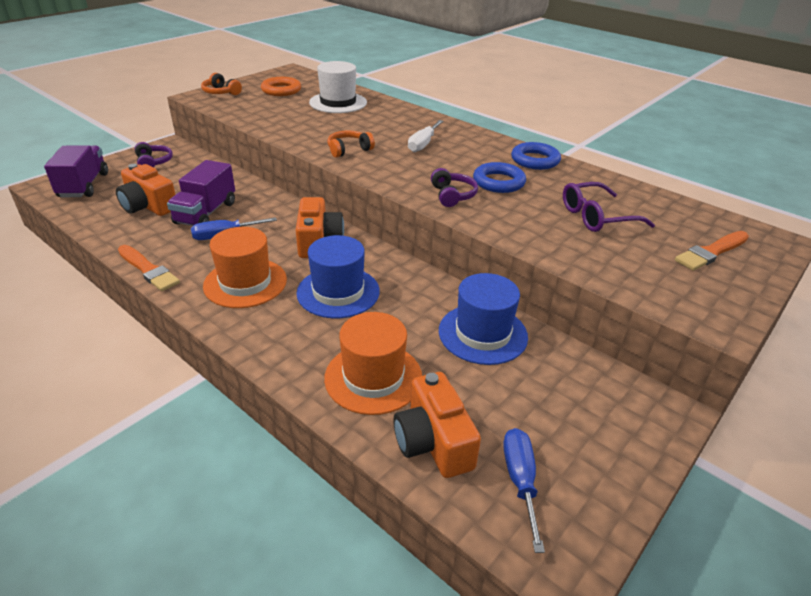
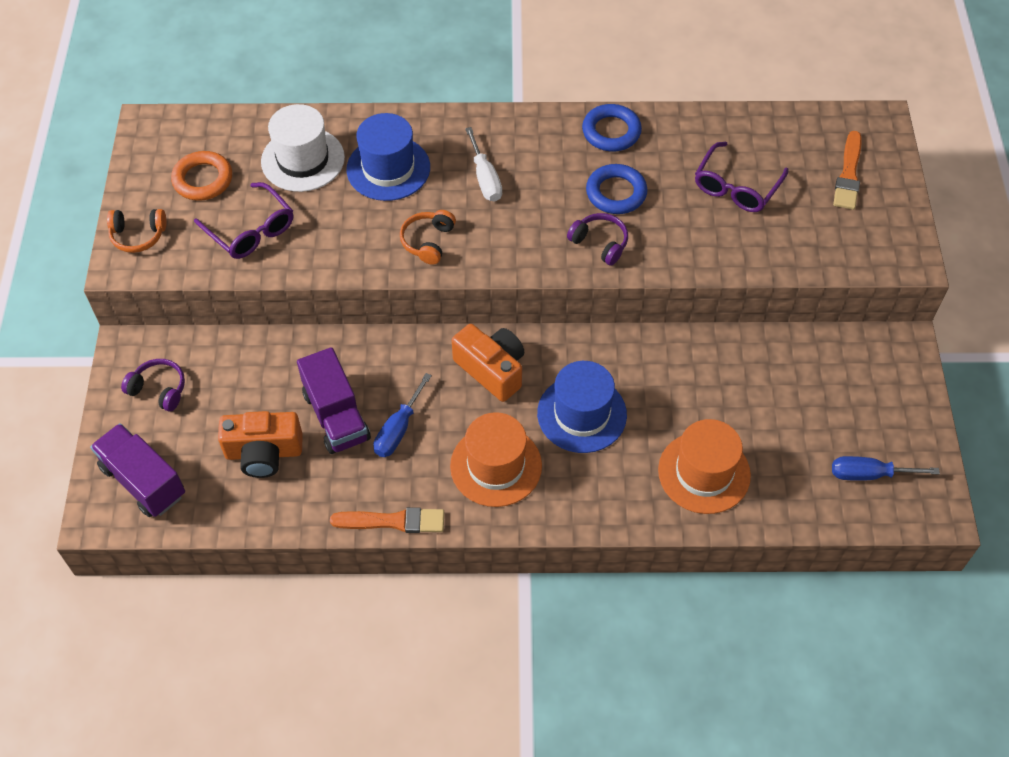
camera: 40 degrees left, 20 degrees up
(270, 110) = (250, 230): none -> purple glasses
(433, 442) = (795, 490): orange camera -> none
(482, 334) = (731, 369): blue hat -> blue hat (388, 168)
(520, 481) = (869, 474): blue screwdriver -> blue screwdriver turned 45 degrees counterclockwise

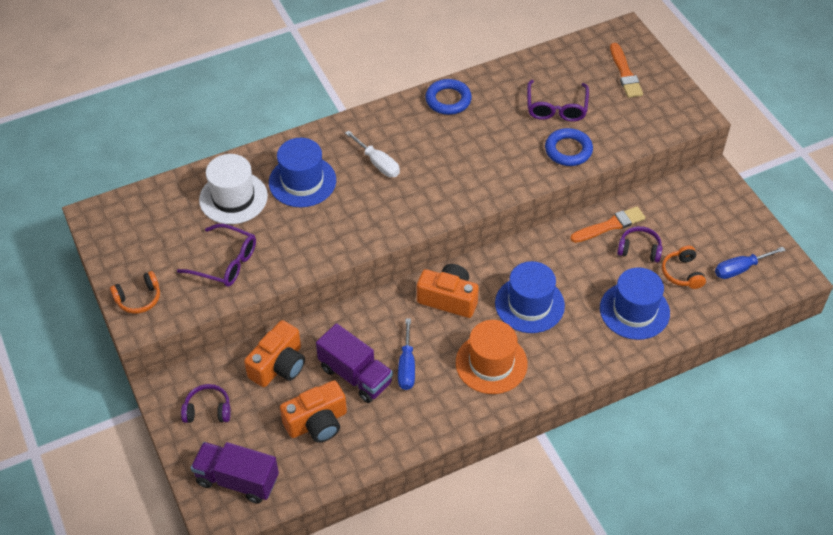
camera: 25 degrees left, 5 degrees down
(203, 179) = (164, 239): orange ring -> none
(261, 370) = (279, 365): none -> orange camera
(393, 521) = (441, 431): orange brush -> orange brush (610, 225)
(428, 241) = (364, 222): orange headphones -> orange headphones (682, 273)
(600, 243) = (486, 179): purple headphones -> purple headphones (639, 249)
(616, 193) = (477, 141): blue ring -> blue ring (568, 150)
(704, 472) = (634, 311): orange hat -> blue hat

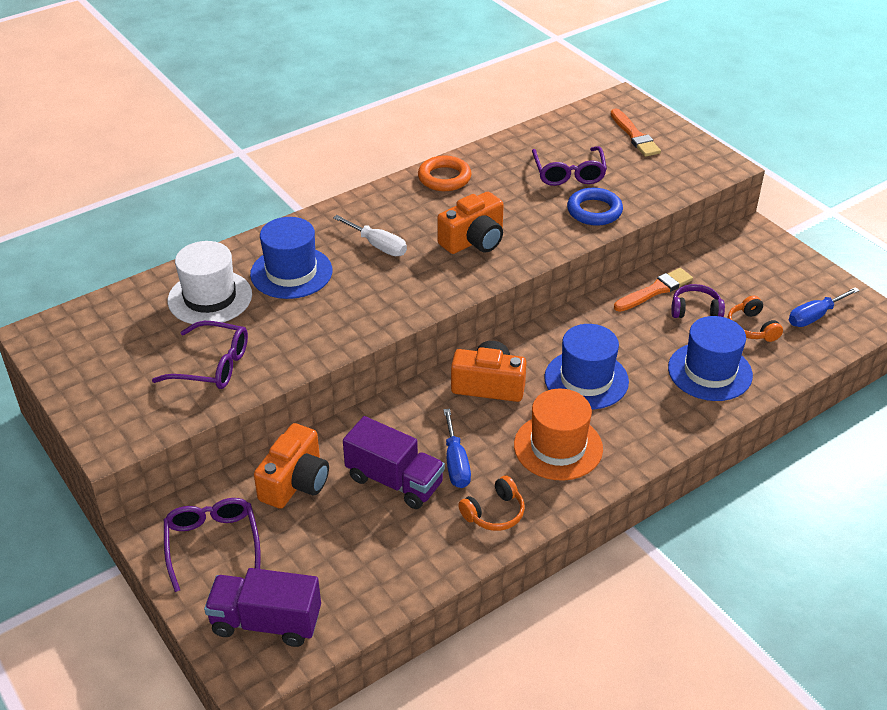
camera: 10 degrees left, 10 degrees down
(139, 298) = (107, 417): orange headphones -> orange headphones (494, 513)
(208, 410) = (212, 544): purple headphones -> purple glasses
(317, 422) = (357, 540): orange camera -> orange camera (474, 240)
(448, 100) = (444, 178): blue ring -> orange ring

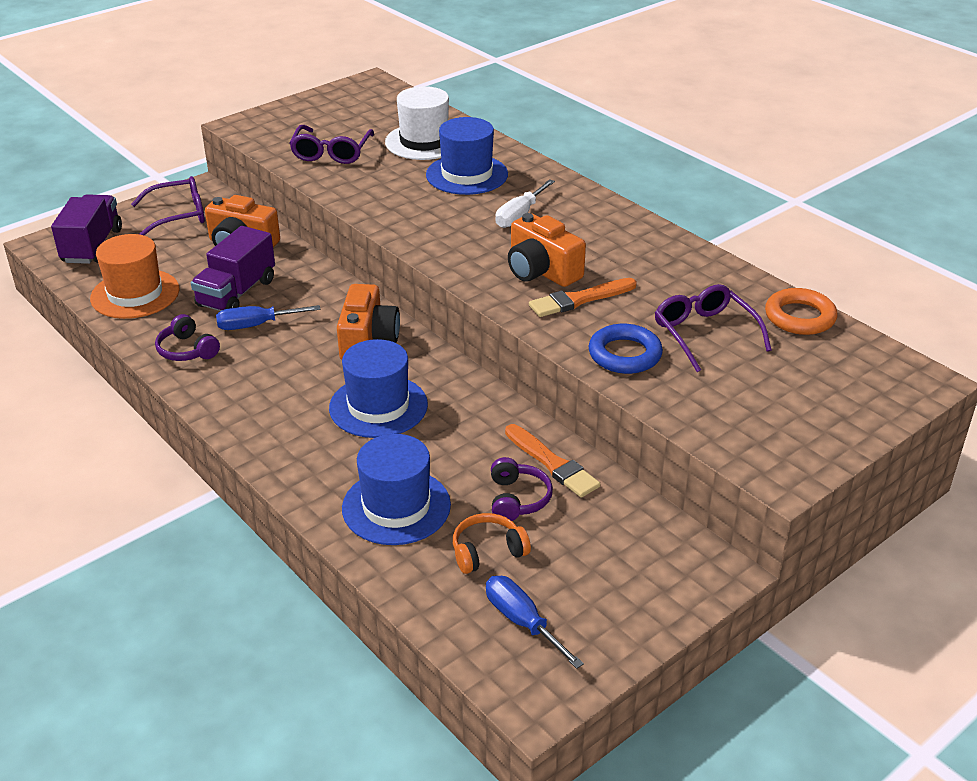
camera: 85 degrees right, 5 degrees down
(444, 178) = (660, 247): orange ring -> orange ring (799, 317)
(494, 513) = (187, 350): orange headphones -> purple headphones
(558, 447) = (273, 387): orange hat -> orange hat (135, 294)
(568, 173) = (705, 334): purple glasses -> purple glasses turned 75 degrees clockwise
(634, 135) = (826, 390): orange brush -> orange brush (579, 299)

